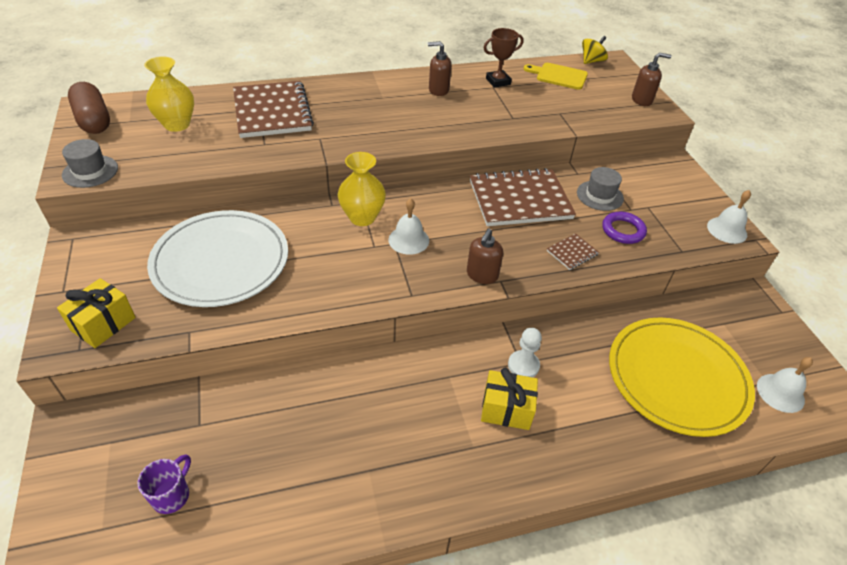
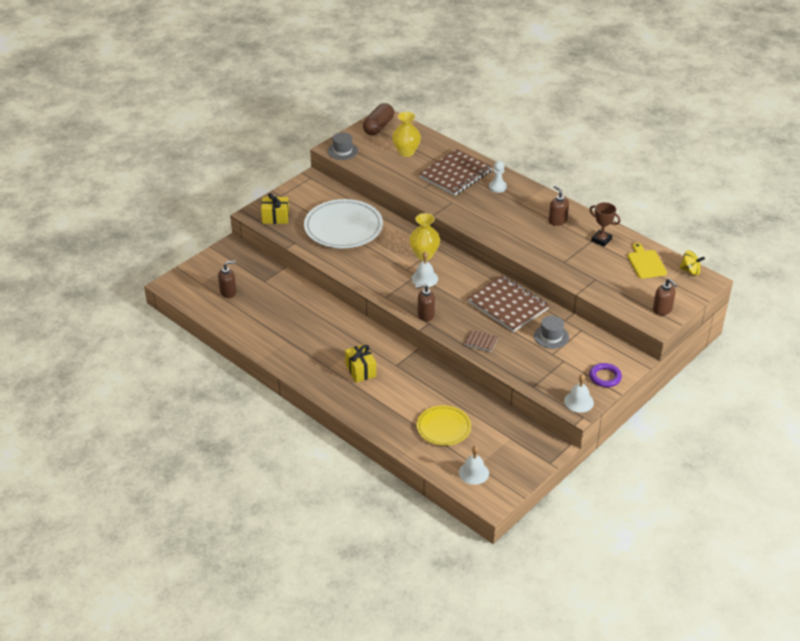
camera: 60 degrees right, 5 degrees down
(172, 495) = (228, 292): purple mug -> brown soap dispenser
(523, 365) = (395, 366): white pawn -> white pawn (497, 187)
(623, 230) = (525, 356): purple ring -> purple ring (605, 377)
(677, 378) = (443, 427): yellow plate -> yellow plate, size x0.60

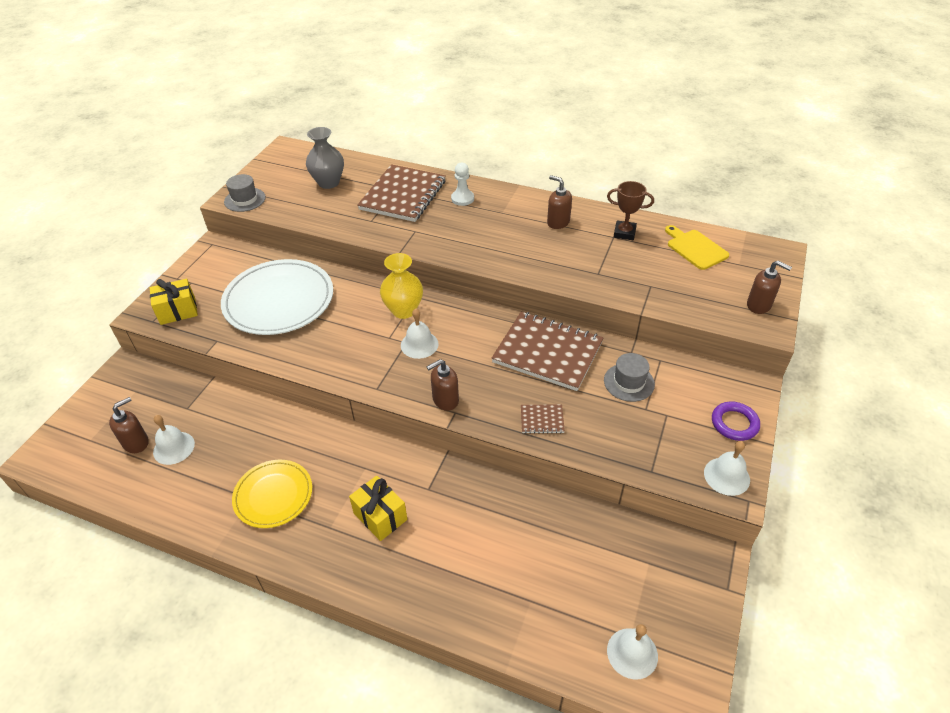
camera: 20 degrees left, 5 degrees up
(250, 301) = (174, 447): none -> white bell
(378, 127) = (281, 161): brown capsule -> none
(406, 152) = (328, 183): yellow vase -> grey vase
(443, 427) = (546, 579): yellow plate -> yellow plate (273, 495)
(690, 271) = (752, 244): yellow spinning top -> none

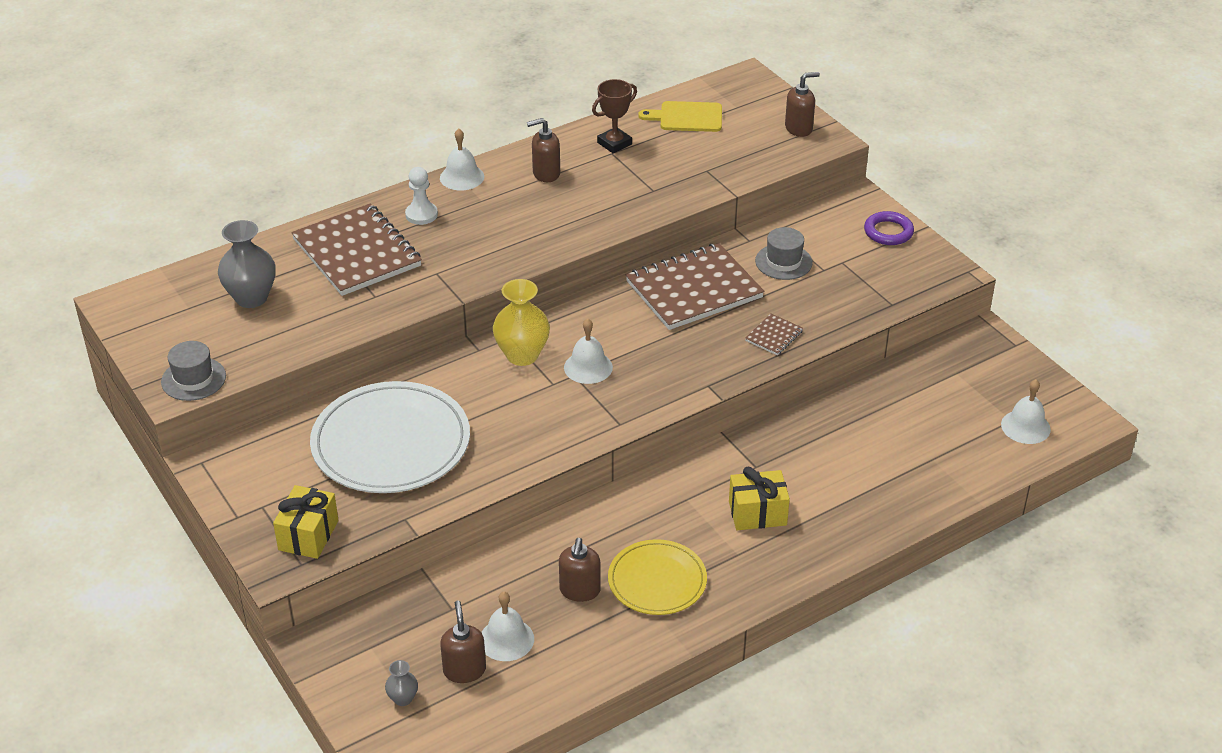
camera: 55 degrees left, 5 degrees down
(98, 428) = (403, 699): none -> grey vase
(445, 400) = (685, 384): brown soap dispenser -> brown soap dispenser (580, 590)
(726, 476) = (935, 268): white bell -> white bell (462, 177)

